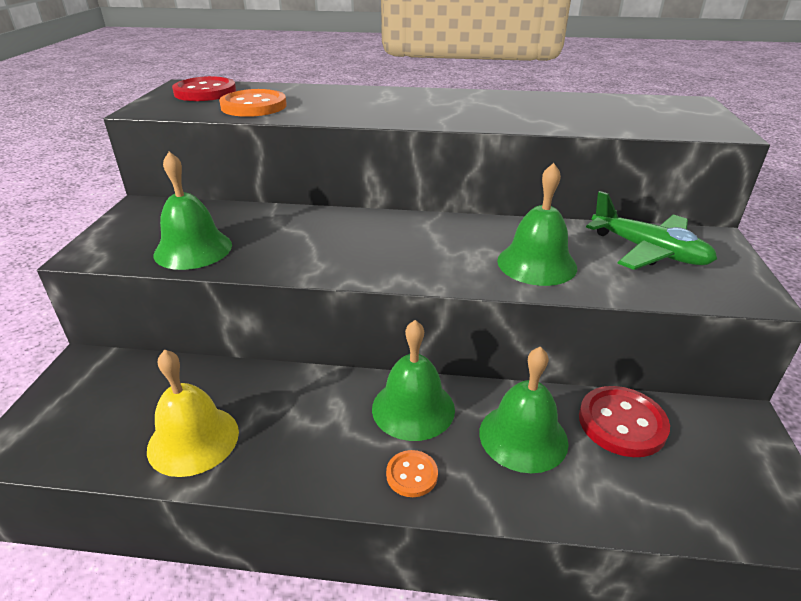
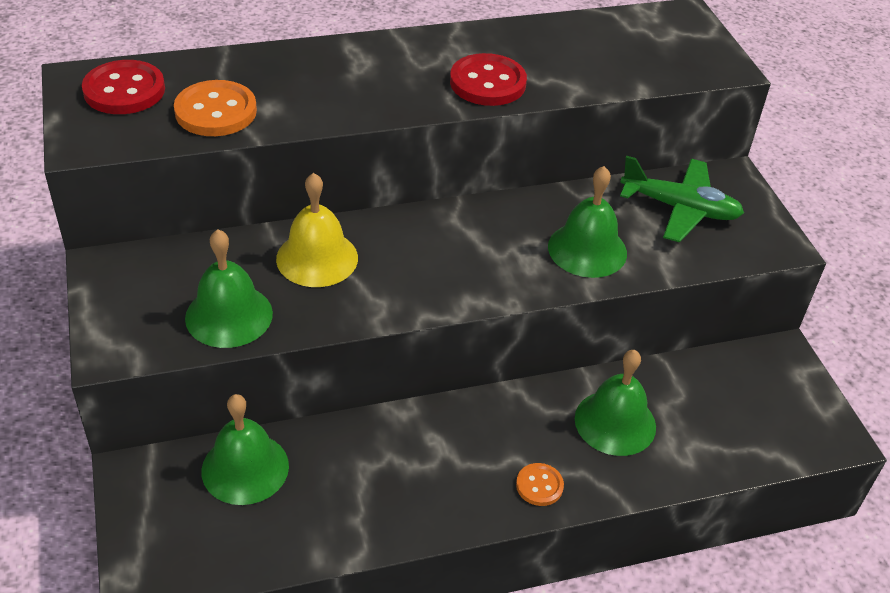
camera: 25 degrees left, 10 degrees up
(193, 440) = (322, 515): yellow bell -> yellow bell (317, 258)
(413, 408) = (508, 423): green bell -> green bell (245, 468)
(622, 423) = (690, 385): red button -> red button (487, 83)

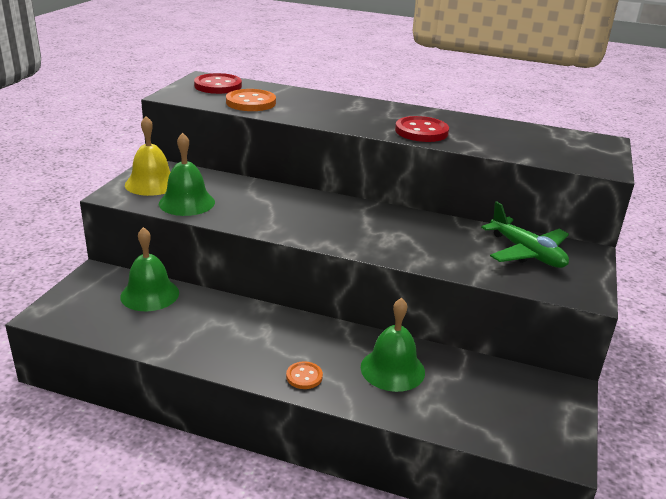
camera: 35 degrees right, 15 degrees down
(317, 258) = (262, 198): yellow bell -> yellow bell (152, 183)
(587, 249) = (433, 248): green bell -> none

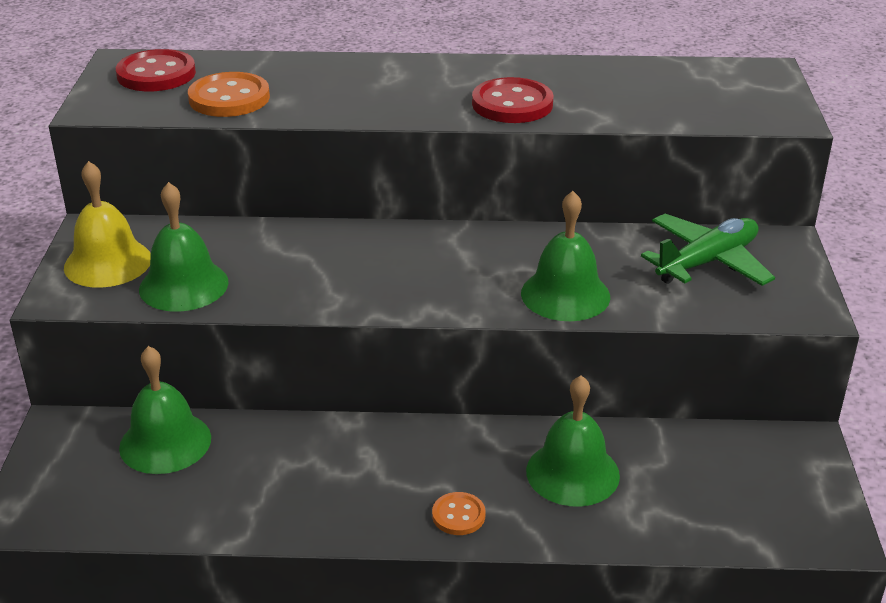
camera: 15 degrees left, 5 degrees up
(419, 252) = (565, 294): none -> green bell
(526, 253) = (707, 262): green plane -> green plane turned 75 degrees counterclockwise

